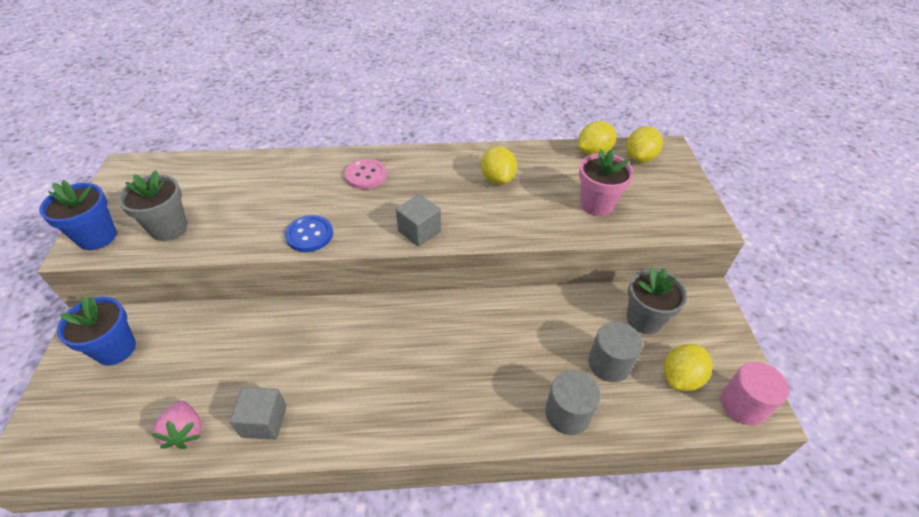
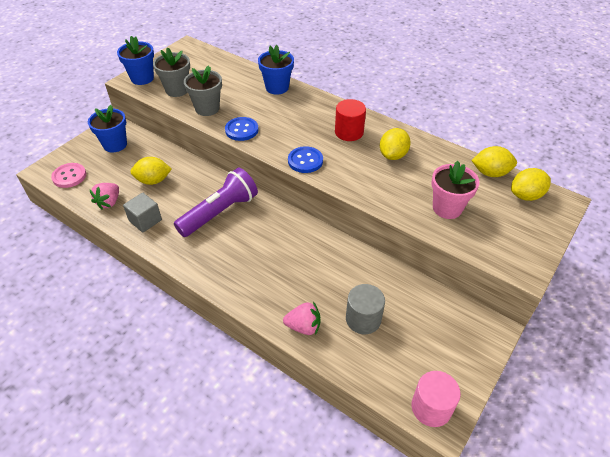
camera: 40 degrees right, 0 degrees up
(301, 166) = (277, 87): none -> blue flower pot
(352, 349) = (220, 212): none -> purple flashlight
(366, 175) = (309, 111): pink button -> pink button (69, 176)
(419, 231) = (305, 161): grey cube -> blue button
(431, 177) = (349, 132): none -> red cylinder
(567, 413) = (303, 326): grey cylinder -> pink strawberry
(644, 319) = (421, 311): grey flower pot -> grey flower pot (207, 108)
(681, 377) = (404, 361): yellow lemon -> yellow lemon (153, 181)

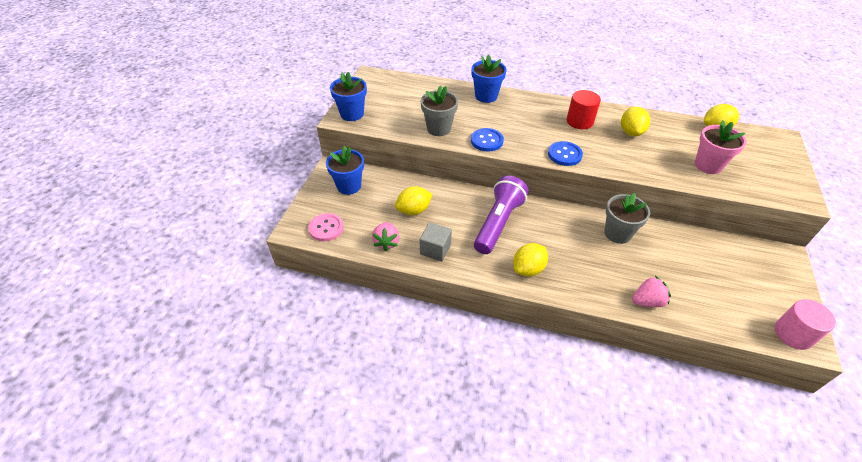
camera: 20 degrees left, 0 degrees up
(177, 90) = (395, 118): grey flower pot -> grey flower pot (617, 233)
(363, 319) = (688, 279): grey cylinder -> none
(526, 195) = (754, 140): yellow lemon -> yellow lemon (528, 269)

